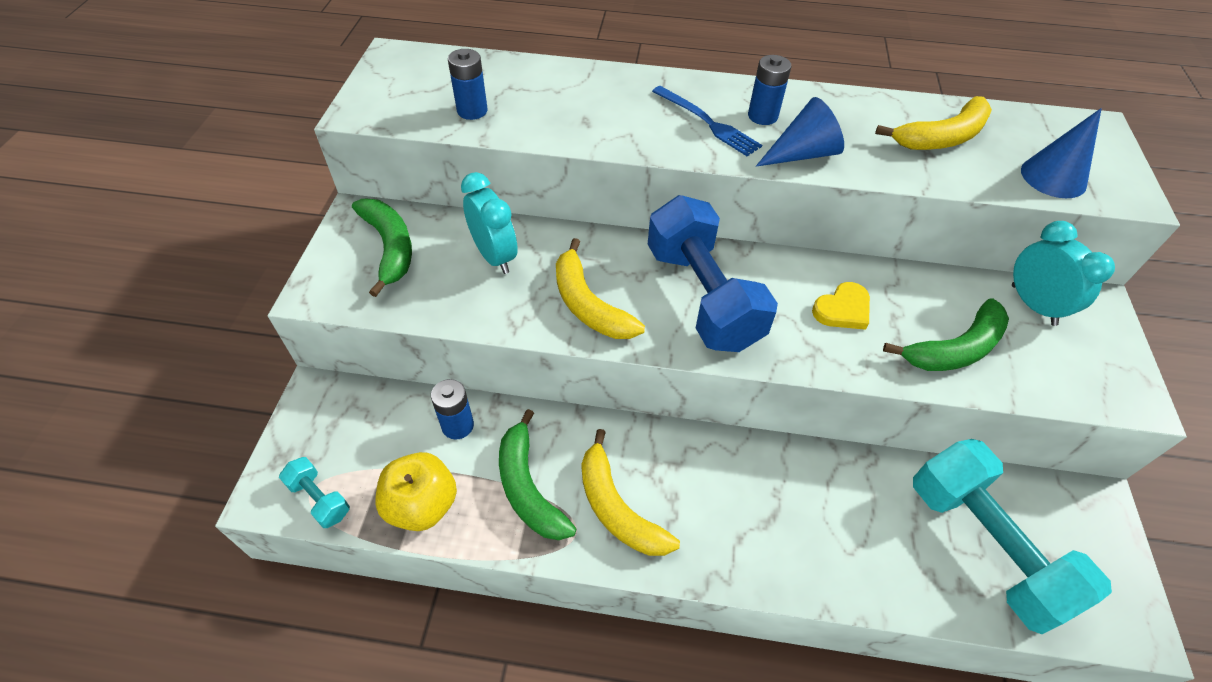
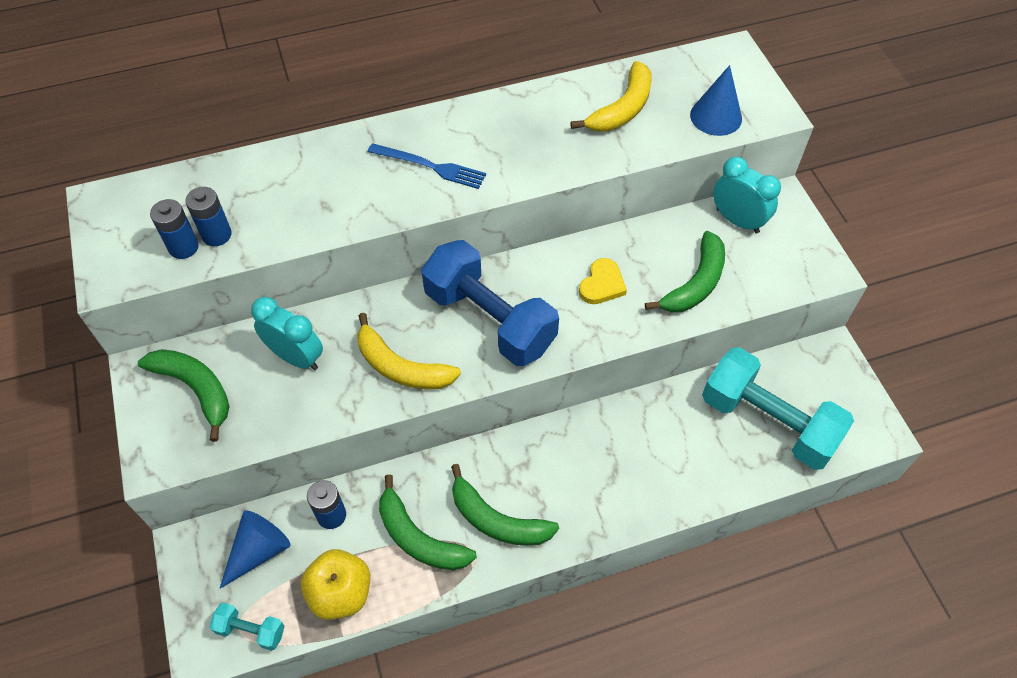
camera: 25 degrees left, 5 degrees up
(618, 508) = (497, 520): yellow banana -> green banana
(762, 116) = (473, 142): blue battery -> blue battery (183, 247)
(802, 154) = (521, 169): blue cone -> blue cone (259, 551)

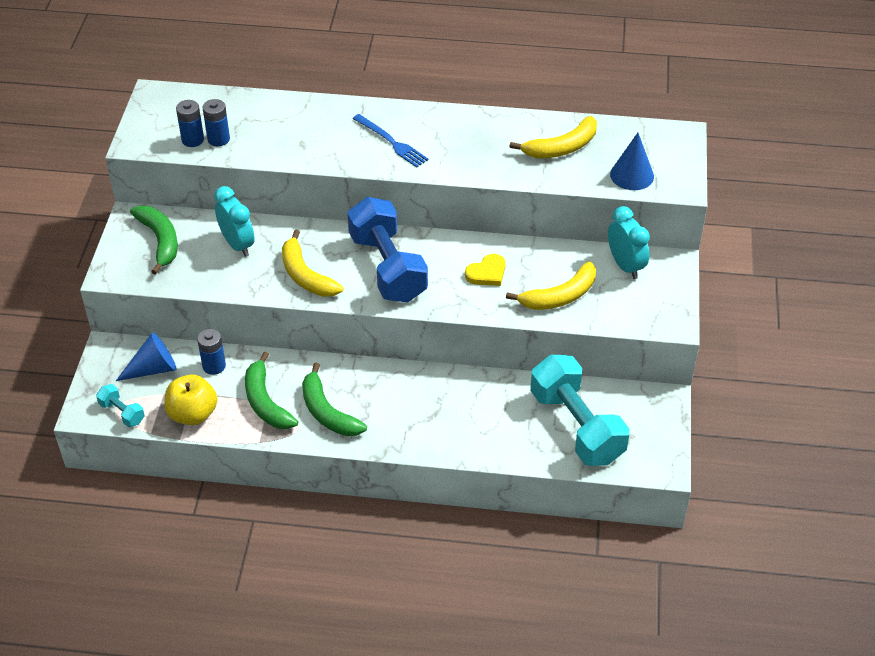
camera: 25 degrees right, 10 degrees down
(695, 283) = (560, 296): green banana -> yellow banana

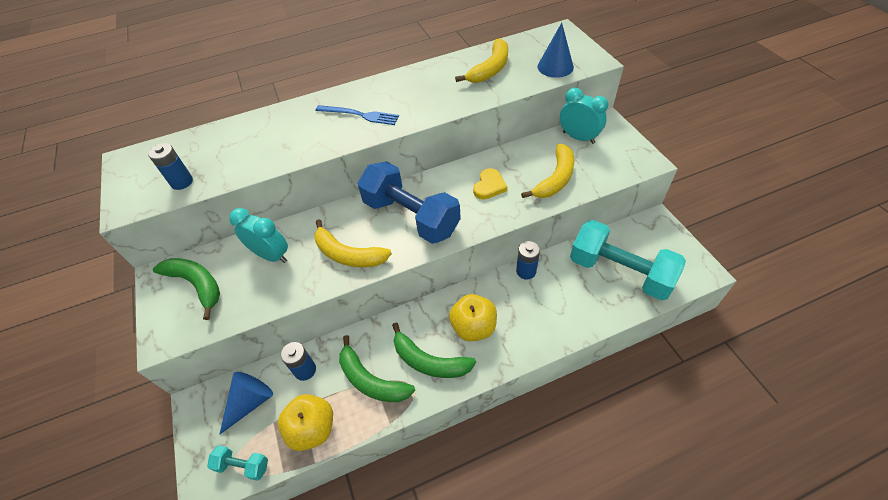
camera: 25 degrees left, 5 degrees up
(218, 139) = (206, 172): blue battery -> blue battery (526, 271)
(389, 404) = (473, 327): none -> yellow apple

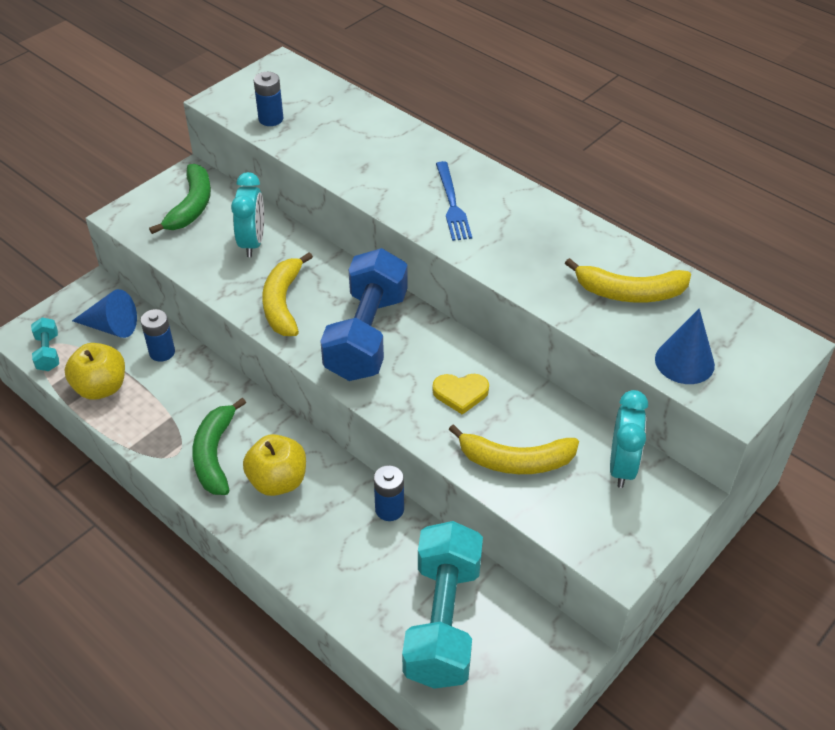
camera: 60 degrees right, 5 degrees down
(371, 380) = (171, 412): green banana -> none

